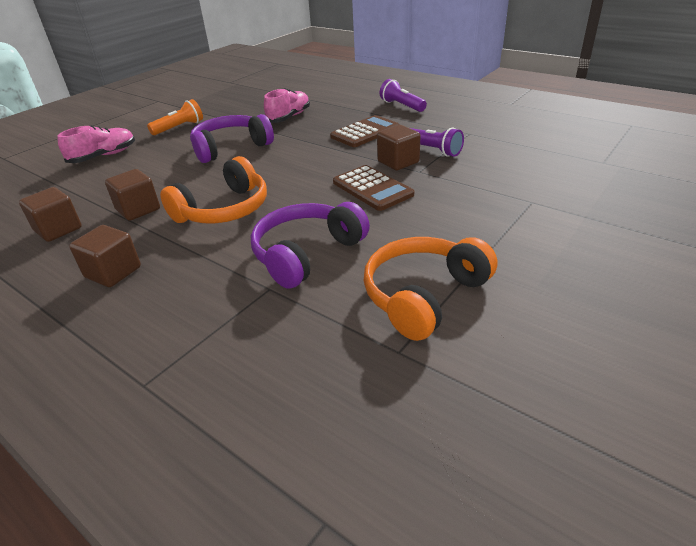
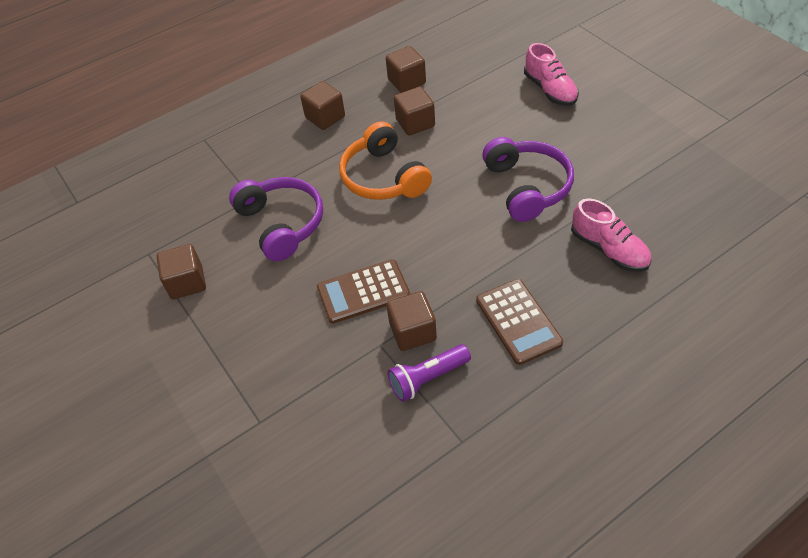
camera: 110 degrees right, 15 degrees up
(179, 128) = (612, 143): orange flashlight -> none
(402, 106) = (607, 395): purple flashlight -> none
(423, 295) = (187, 283): orange headphones -> brown cube

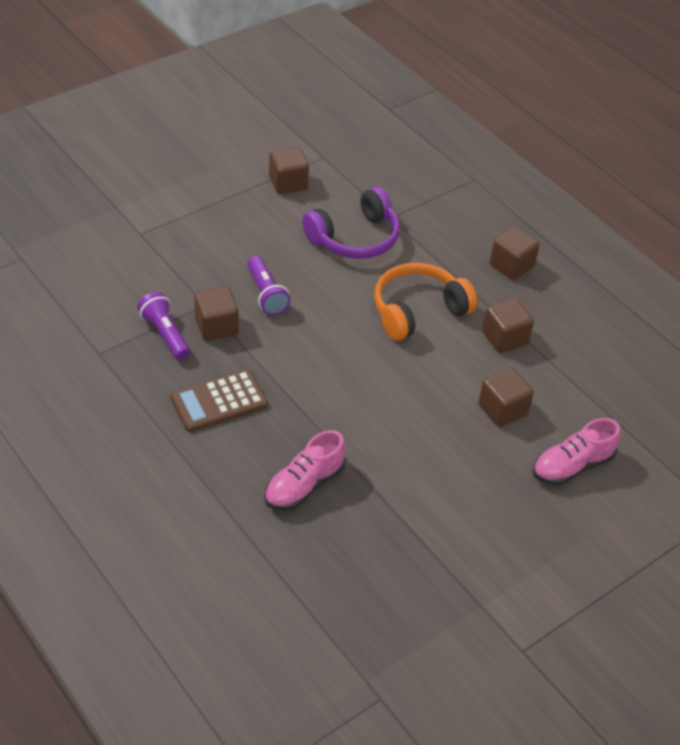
camera: 80 degrees right, 5 degrees down
(363, 292) = (266, 294): brown calculator -> purple flashlight
(406, 81) = (578, 333): brown cube -> brown cube (502, 410)
(527, 187) = (401, 427): purple headphones -> none

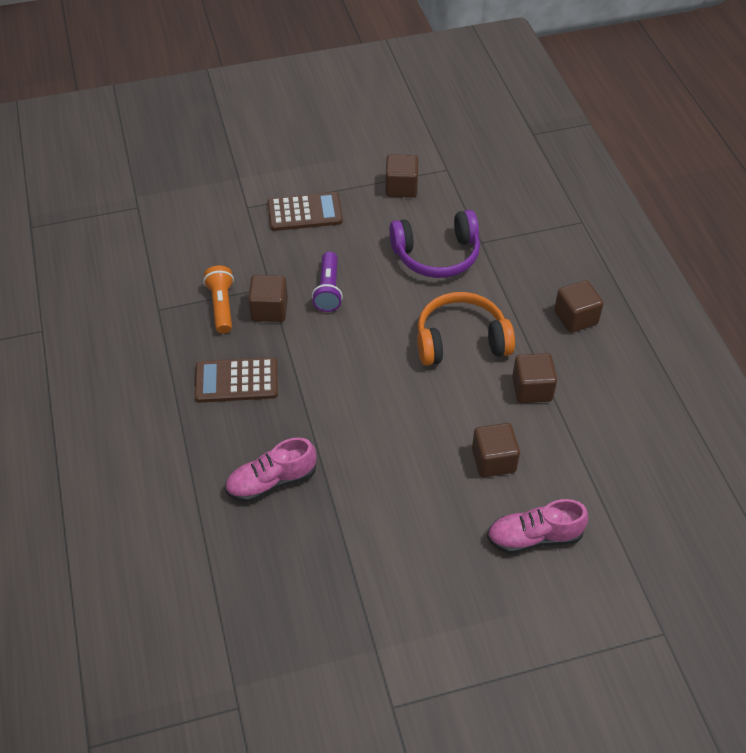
camera: 25 degrees right, 5 degrees up
(165, 334) = (222, 306): purple flashlight -> orange flashlight
(203, 226) = (305, 212): none -> brown calculator

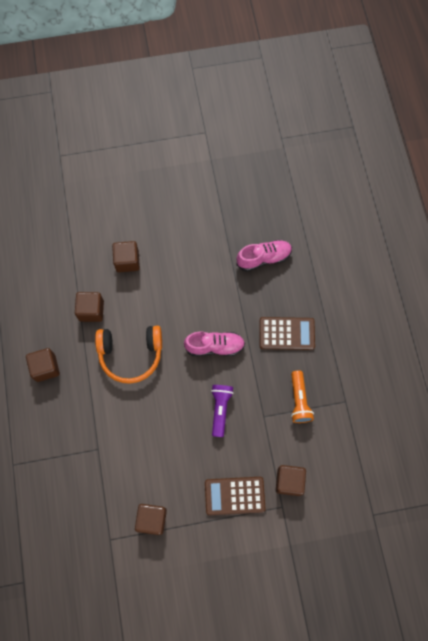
camera: 175 degrees left, 20 degrees up
(269, 310) = (264, 394): brown cube -> brown cube (289, 481)
(437, 255) = (134, 438): purple headphones -> none
(534, 537) = (114, 212): pink shoe -> pink shoe (215, 346)

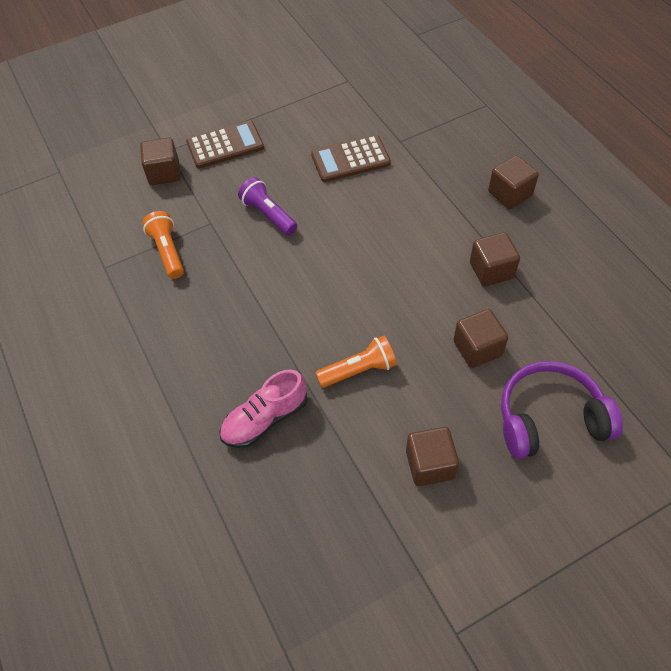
camera: 165 degrees right, 15 degrees down
(110, 210) = (549, 418): none -> purple headphones
(131, 355) = (409, 237): orange headphones -> none
(152, 519) = (310, 105): brown cube -> brown cube (430, 464)
(201, 270) = (359, 370): none -> orange flashlight
(215, 346) = (300, 278): pink shoe -> none
(220, 409) = (268, 214): purple flashlight -> purple flashlight turned 150 degrees clockwise
(286, 333) = (202, 323): brown calculator -> brown calculator (350, 159)

